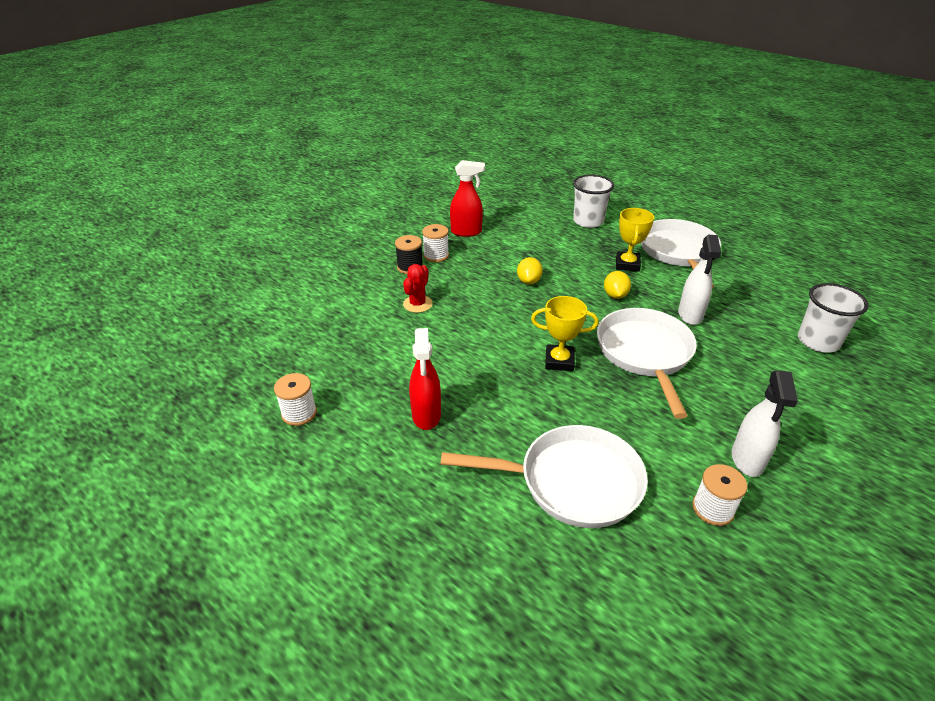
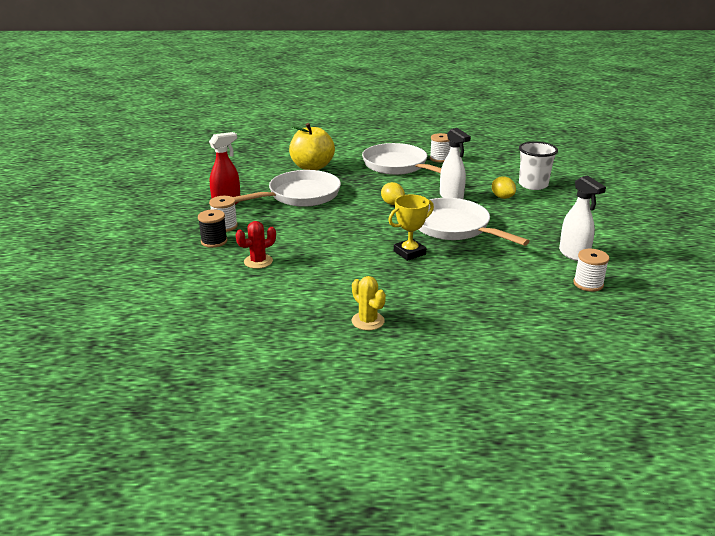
camera: 40 degrees left, 10 degrees down
(299, 413) = (269, 366): white spool -> white spool (439, 159)
(417, 304) = (258, 261): red cactus -> red cactus turned 75 degrees clockwise
(426, 415) = (368, 321): red spray bottle -> yellow cactus
(528, 281) = (322, 216): yellow lemon -> yellow lemon (502, 197)
(572, 482) = (506, 309): white pan -> white pan (300, 195)
(588, 221) = (312, 167): white cup -> yellow apple
(627, 264) = (375, 183): yellow trophy -> none

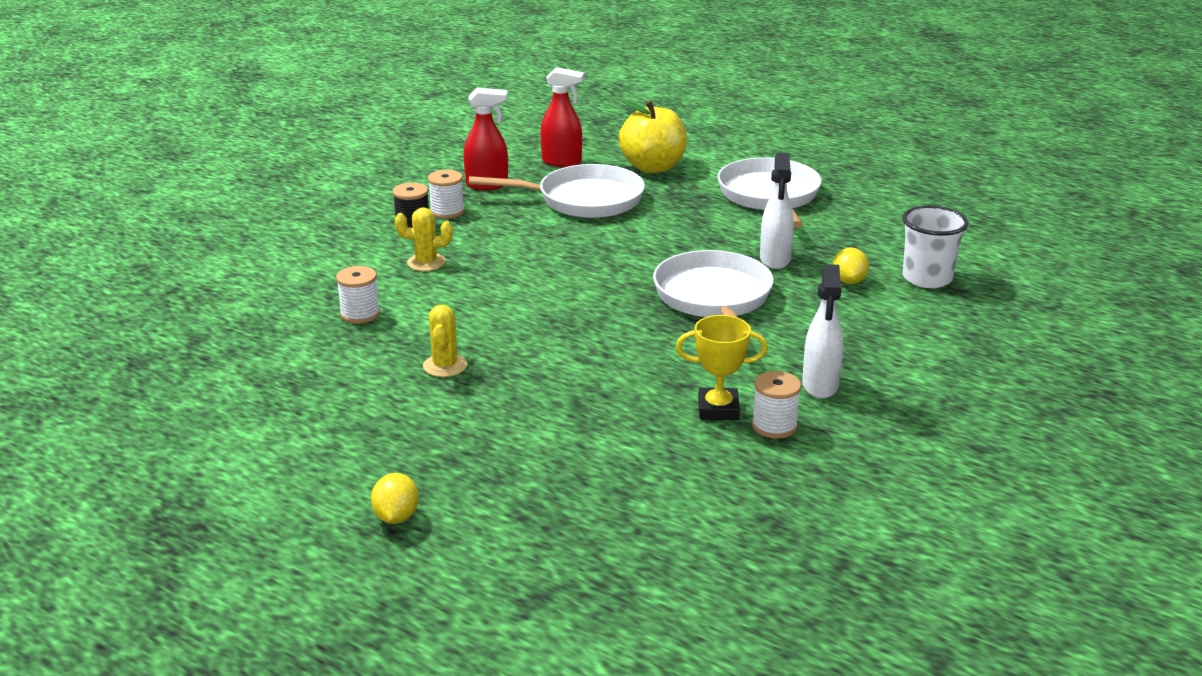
camera: 35 degrees right, 0 degrees up
(254, 178) = (562, 162): none -> red spray bottle
(258, 261) = (426, 263): red cactus -> yellow cactus
(392, 203) = (682, 244): yellow lemon -> yellow lemon (396, 517)
(409, 253) = (607, 310): yellow trophy -> yellow trophy (718, 409)
(439, 159) = (847, 202): white spool -> white spool (360, 314)

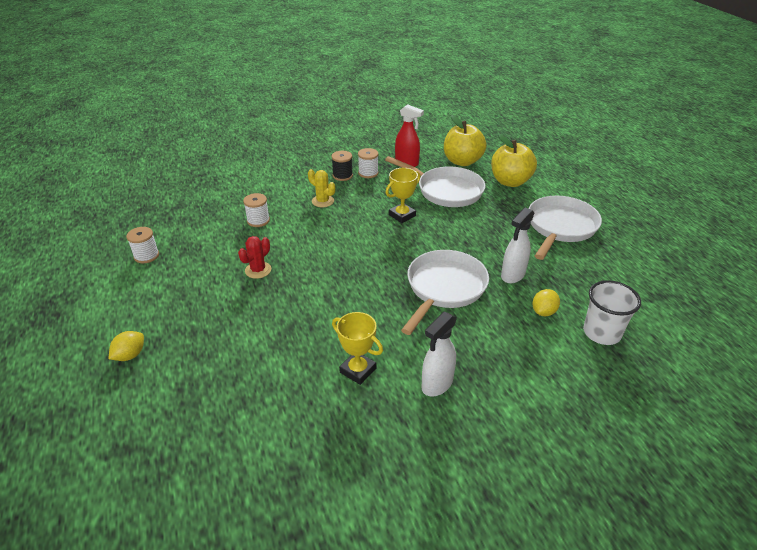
camera: 35 degrees right, 10 degrees up
(445, 366) = (258, 270): yellow cactus -> red cactus
(561, 244) = (402, 215): none -> yellow trophy
(562, 162) = (462, 161): red spray bottle -> yellow apple
(774, 426) = (375, 400): white spool -> white spool (146, 256)

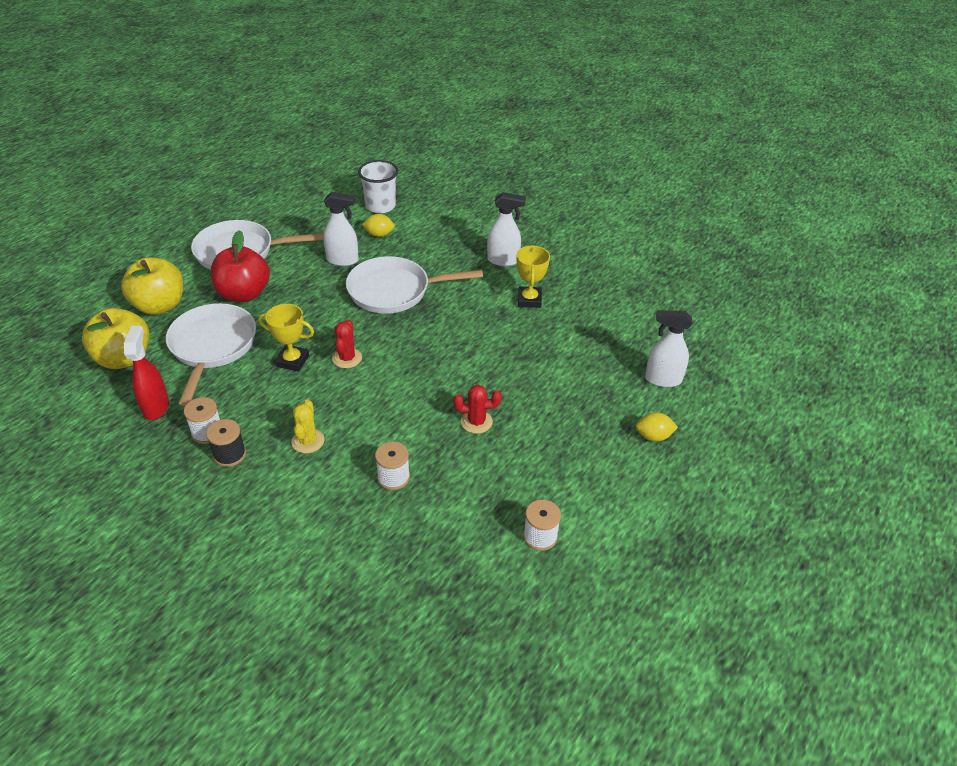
camera: 125 degrees left, 5 degrees up
(166, 404) = (662, 379): none -> white spray bottle
(382, 237) = (347, 358): none -> red cactus
(499, 215) = (244, 294): none -> red apple

